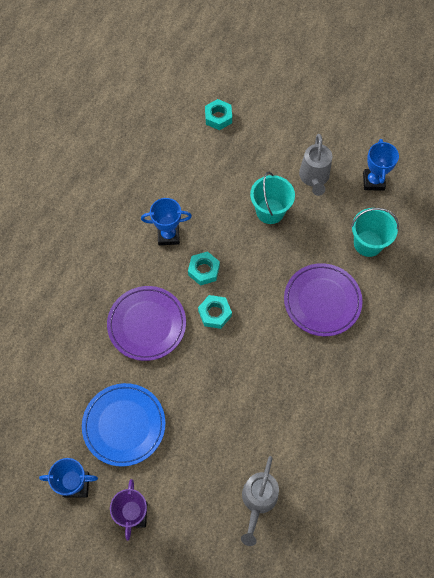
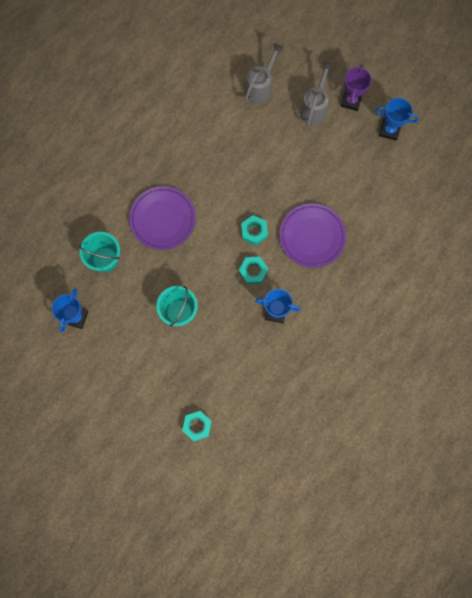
camera: 165 degrees left, 10 degrees up
(124, 425) = (346, 163): blue plate -> none
(314, 178) = (128, 335): grey watering can -> grey watering can (314, 108)

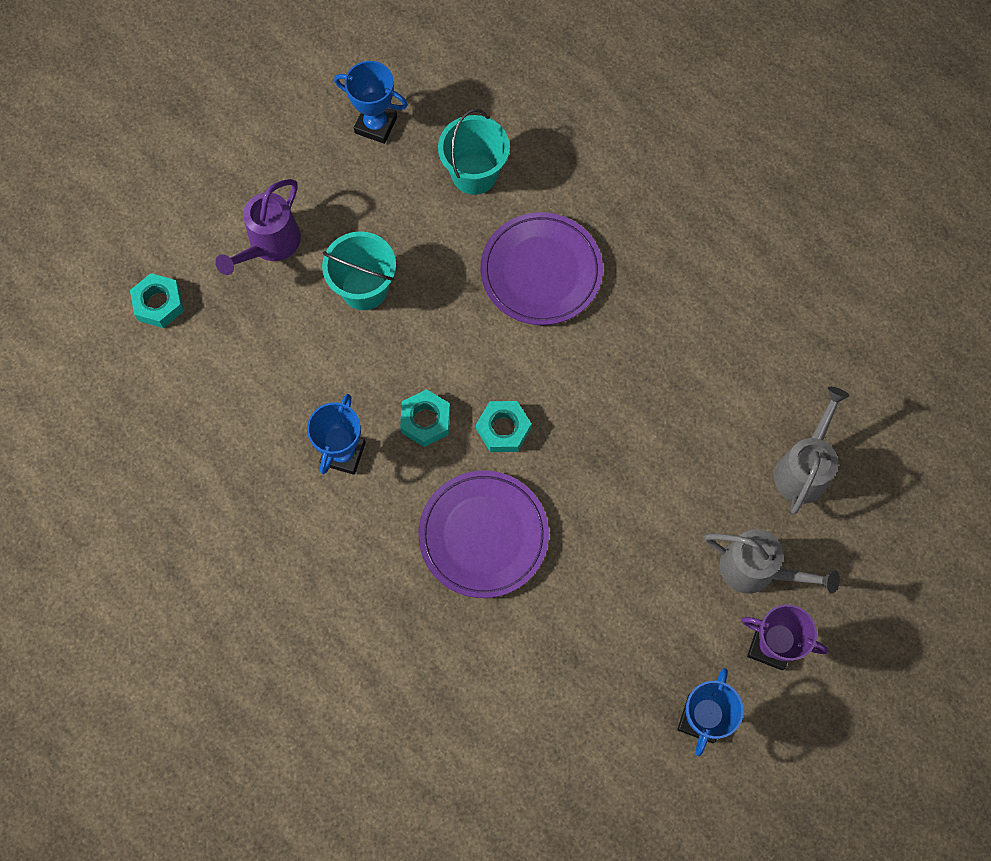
camera: 95 degrees right, 5 degrees down
(156, 368) = (269, 245): none -> purple watering can
(260, 87) = (803, 468): grey watering can -> grey watering can turned 105 degrees counterclockwise

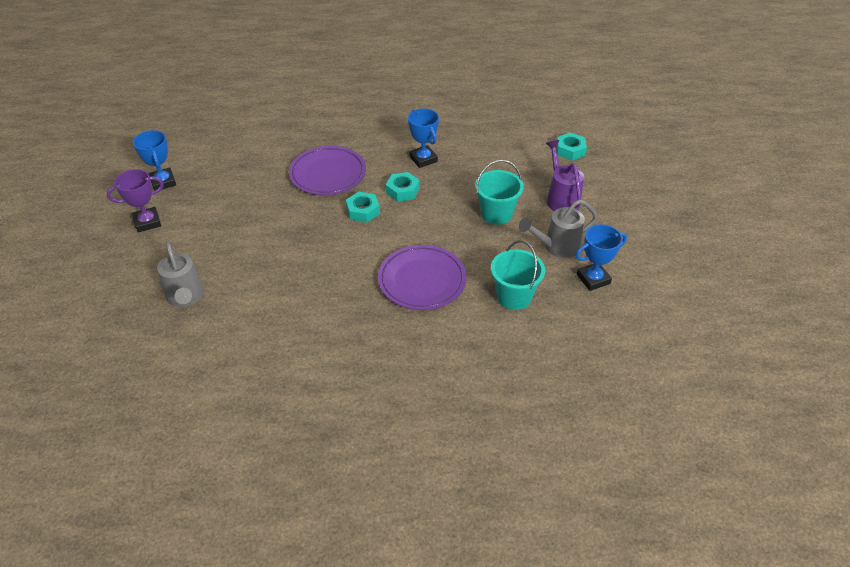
camera: 135 degrees right, 25 degrees down
(756, 570) = (178, 243): grey watering can -> grey watering can (556, 247)

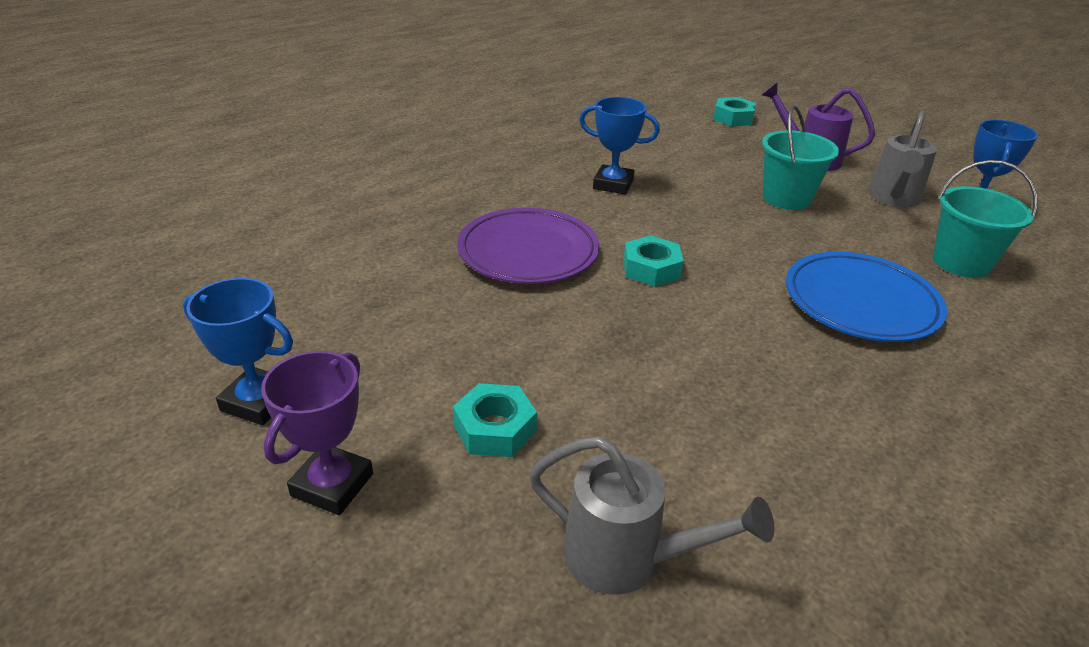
camera: 45 degrees left, 10 degrees down
(402, 191) = (653, 224): turquoise nut -> turquoise nut (495, 428)
(422, 280) = (860, 302): purple plate -> blue plate

